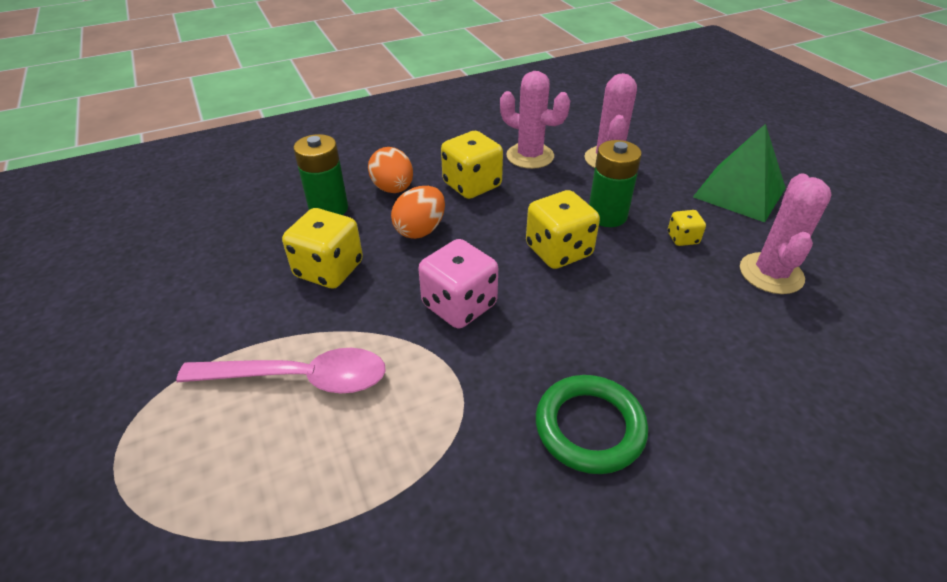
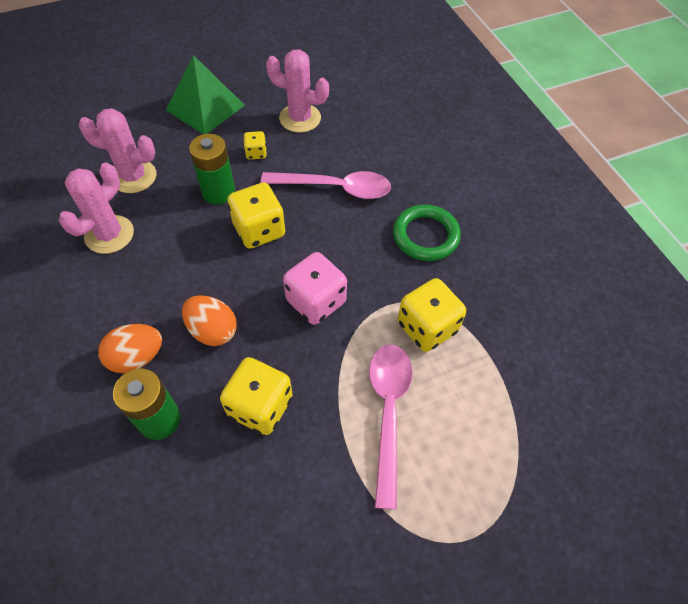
camera: 90 degrees left, 15 degrees up
(472, 185) = (148, 286): yellow dice -> yellow dice (427, 327)
(651, 315) = (335, 188): none -> pink spoon

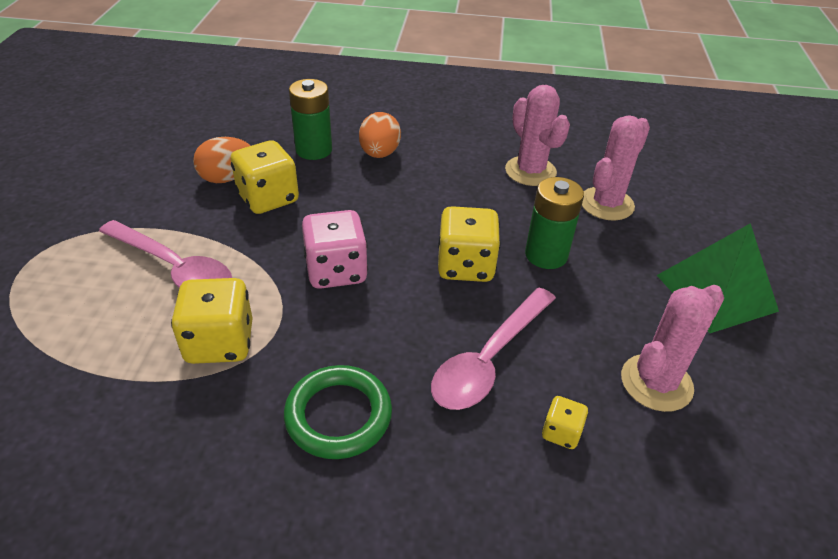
camera: 120 degrees right, 15 degrees down
(213, 330) = (367, 197): orange egg -> orange egg (227, 178)
(256, 153) = (599, 308): yellow dice -> yellow dice (561, 432)

